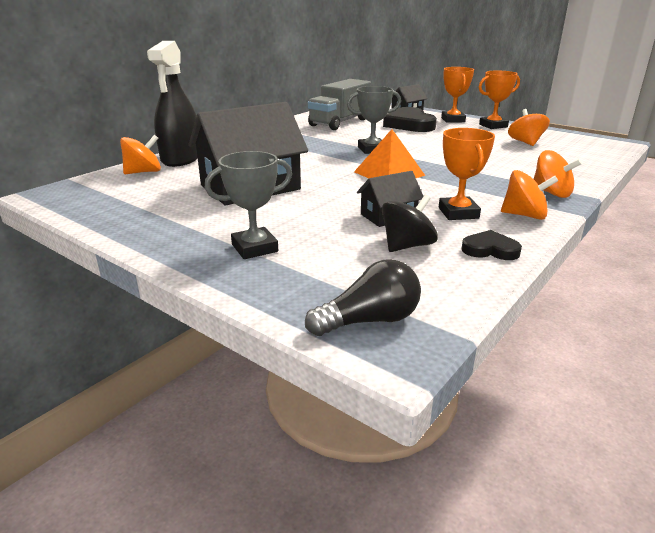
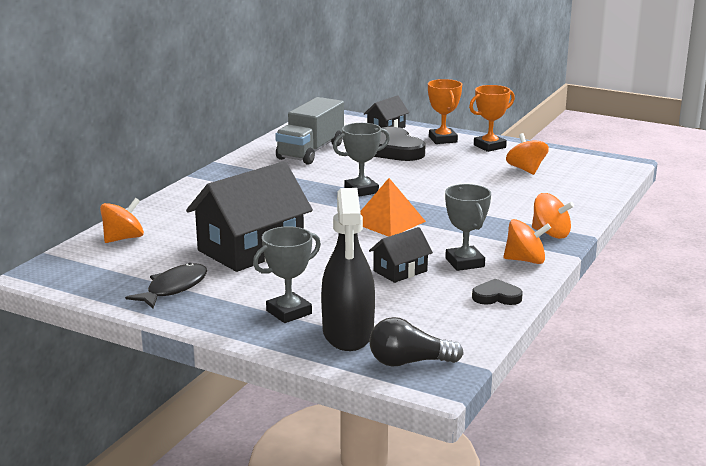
camera: 10 degrees left, 5 degrees down
(155, 216) = (174, 288): none -> black fish
(181, 158) = (153, 217): black spray bottle -> black spray bottle (348, 333)
(369, 320) = (409, 362): black light bulb -> black light bulb turned 150 degrees counterclockwise
(407, 246) = (424, 299): black spinning top -> none
(458, 213) = (464, 262): orange trophy -> grey trophy

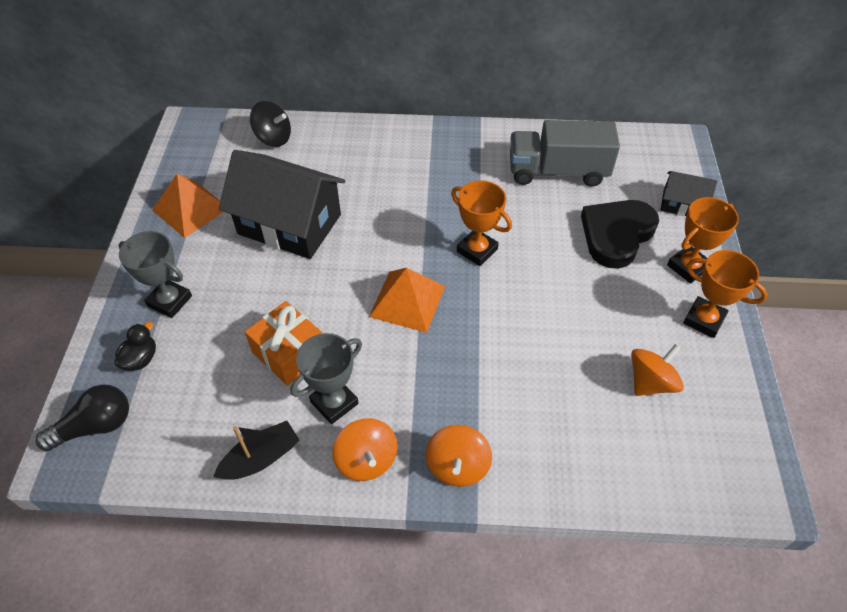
camera: 65 degrees right, 30 degrees up
(123, 238) = (273, 138): orange spinning top -> black spinning top
(174, 288) = (190, 209): black fish -> orange pyramid
(348, 333) = (141, 359): black spray bottle -> black duck
(361, 190) = (477, 250): grey trophy -> orange trophy
(400, 271) = (289, 353): black house -> orange gift
(409, 362) = (96, 426): black light bulb -> black light bulb turned 90 degrees clockwise
(496, 296) = (261, 458): black heart -> black boat

